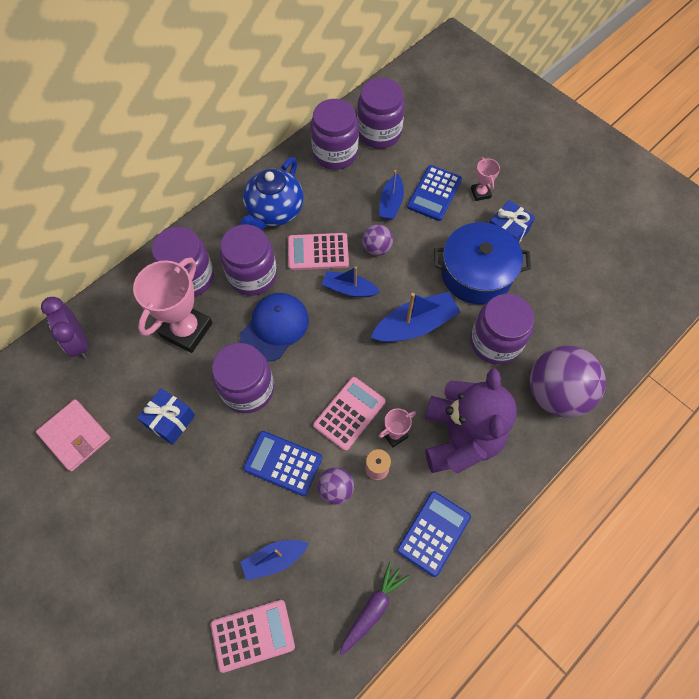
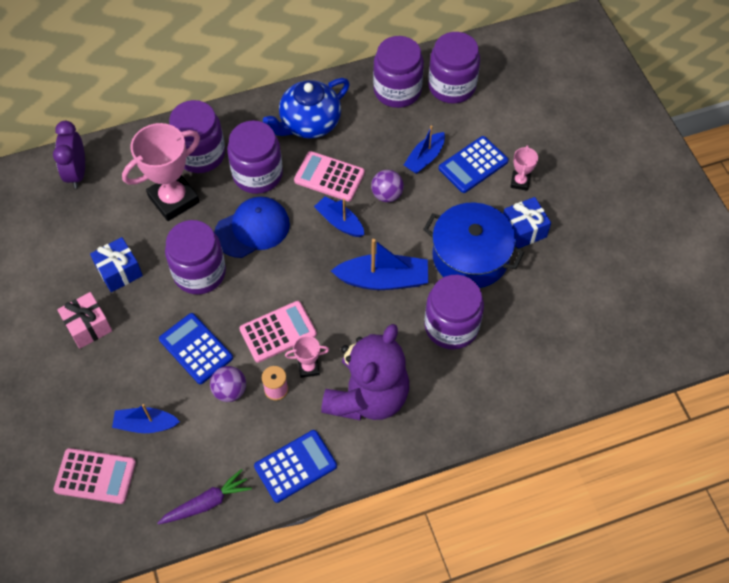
camera: 25 degrees right, 5 degrees down
(75, 436) = (34, 251): pink wallet -> none
(168, 488) = (88, 326): none -> pink gift
(556, 393) = (483, 397): purple ball -> none

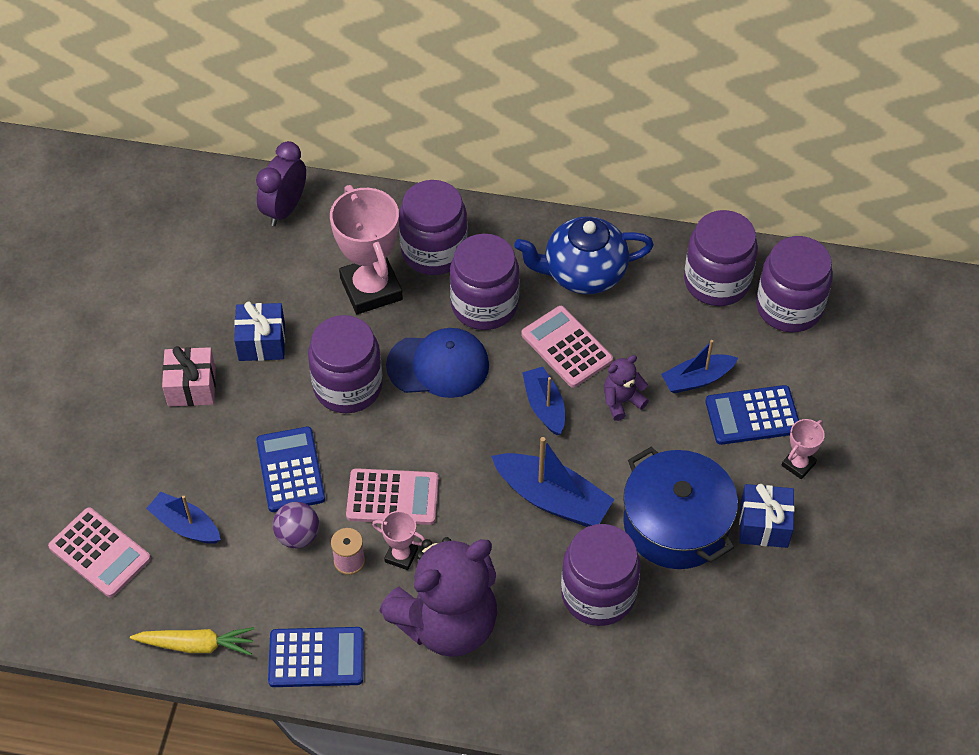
camera: 30 degrees right, 5 degrees down
(173, 199) = (371, 289): pink trophy -> pink trophy turned 75 degrees clockwise
(207, 503) = (196, 645): purple carrot -> yellow carrot
(387, 195) = (622, 401): purple ball -> purple teddy bear

